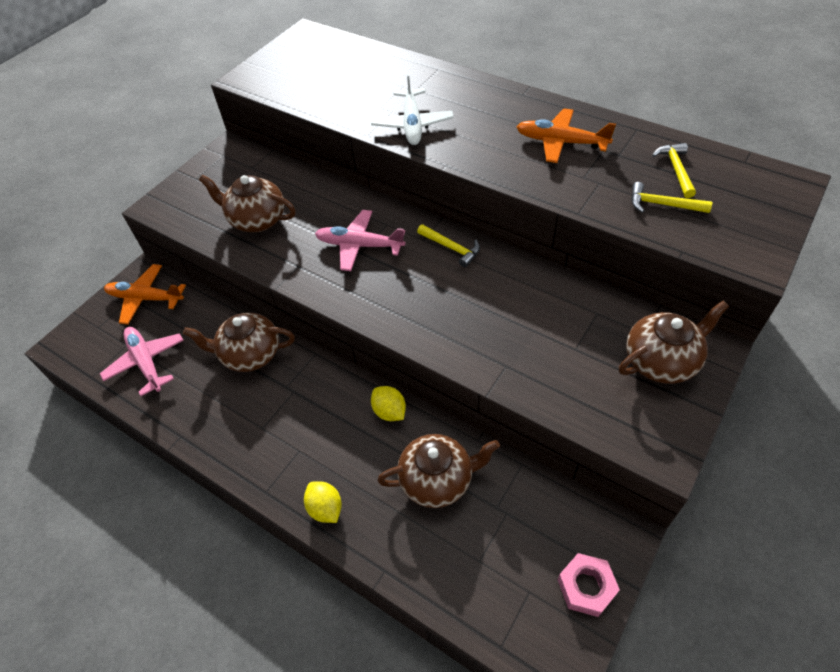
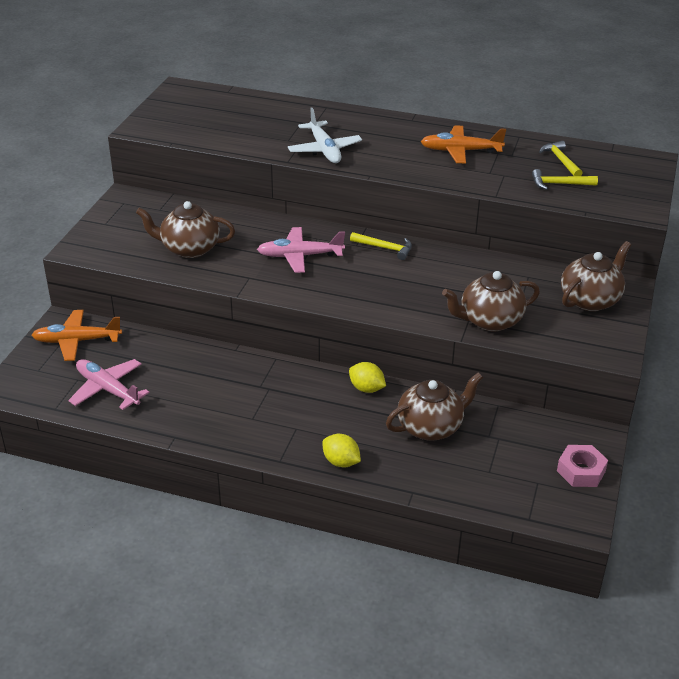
camera: 20 degrees left, 15 degrees down
(250, 354) = (212, 368): brown teapot -> brown teapot (489, 321)

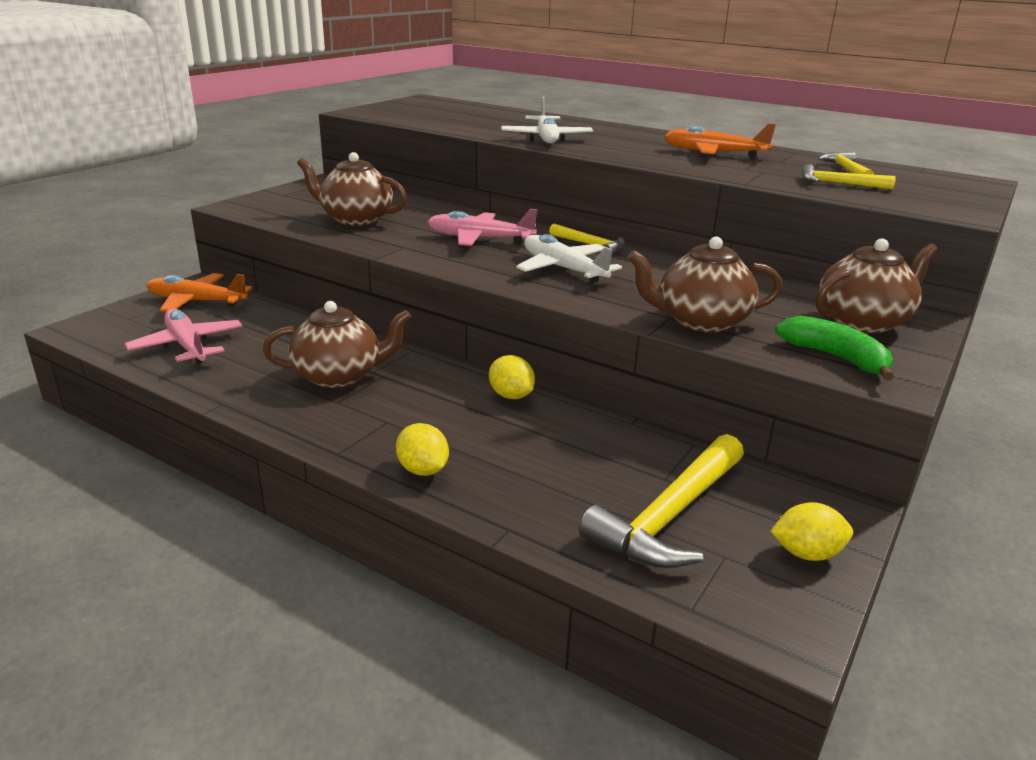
camera: 15 degrees right, 10 degrees down
(378, 281) = (563, 269): none -> white plane
(431, 427) = (580, 452): brown teapot -> brown teapot (339, 376)
(500, 462) = (670, 516): none -> yellow hammer
(579, 339) = (835, 357): none -> green banana
(581, 471) = (806, 553): pink nut -> yellow lemon

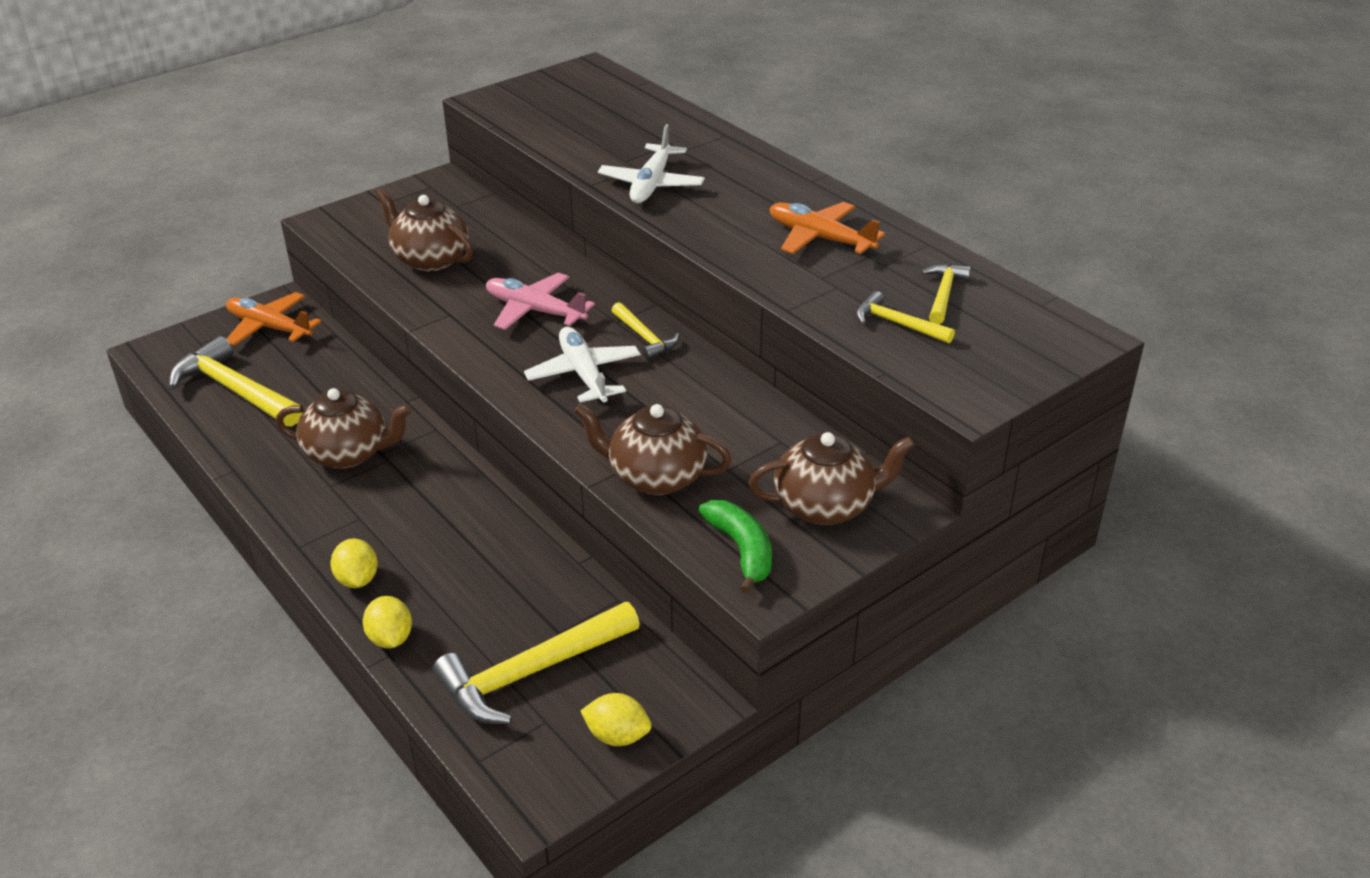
camera: 20 degrees right, 10 degrees up
(188, 346) = (235, 390): pink plane -> yellow hammer
(511, 396) = (489, 507): yellow lemon -> yellow lemon (390, 638)

